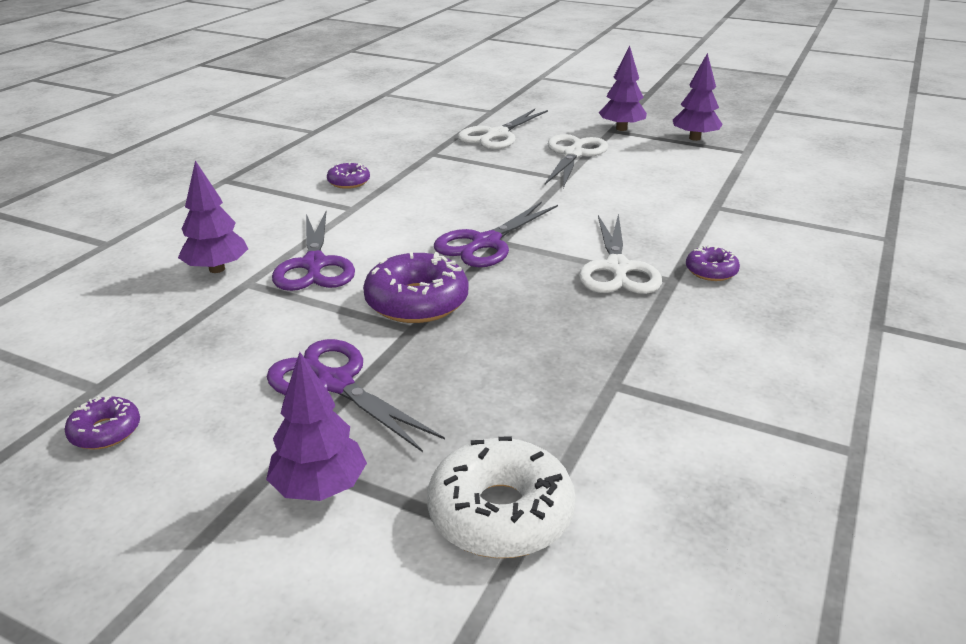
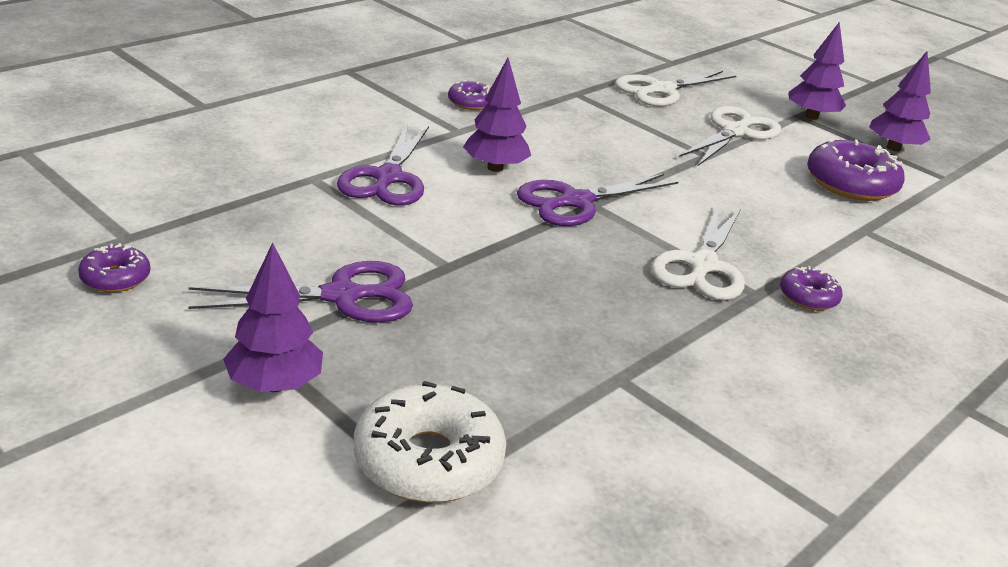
camera: 15 degrees right, 0 degrees up
(217, 269) = (292, 157): purple tree -> purple tree (495, 168)
(335, 383) = (342, 296): purple scissors -> purple scissors turned 105 degrees clockwise
(417, 302) = (468, 241): purple donut -> purple donut (851, 184)

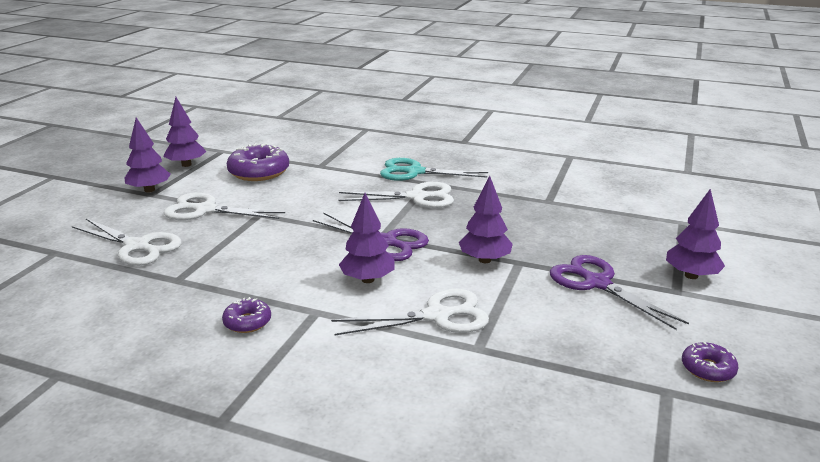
camera: 110 degrees left, 5 degrees down
(387, 178) = (437, 316): purple scissors -> white scissors
(428, 460) = (668, 227): white donut -> none
(474, 245) = (485, 260): none -> purple tree
(808, 297) = (415, 172): purple donut -> turquoise scissors

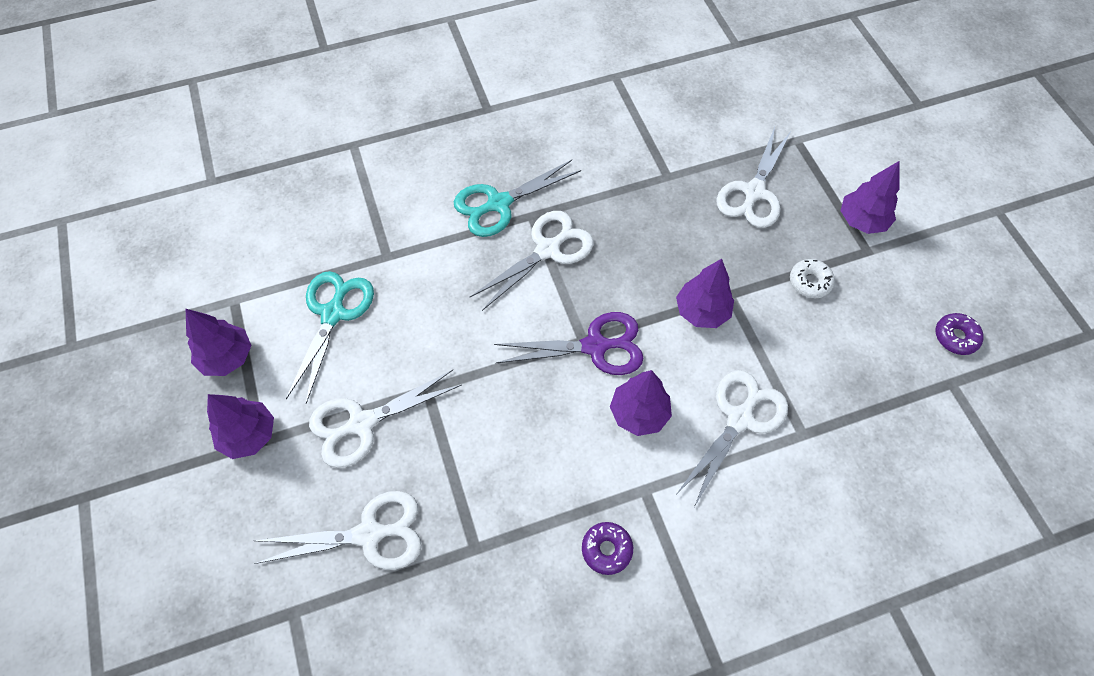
camera: 40 degrees left, 35 degrees up
(259, 172) = (333, 314): purple donut -> turquoise scissors
(597, 283) = (810, 282): purple scissors -> white donut
(608, 230) = (754, 192): none -> white scissors

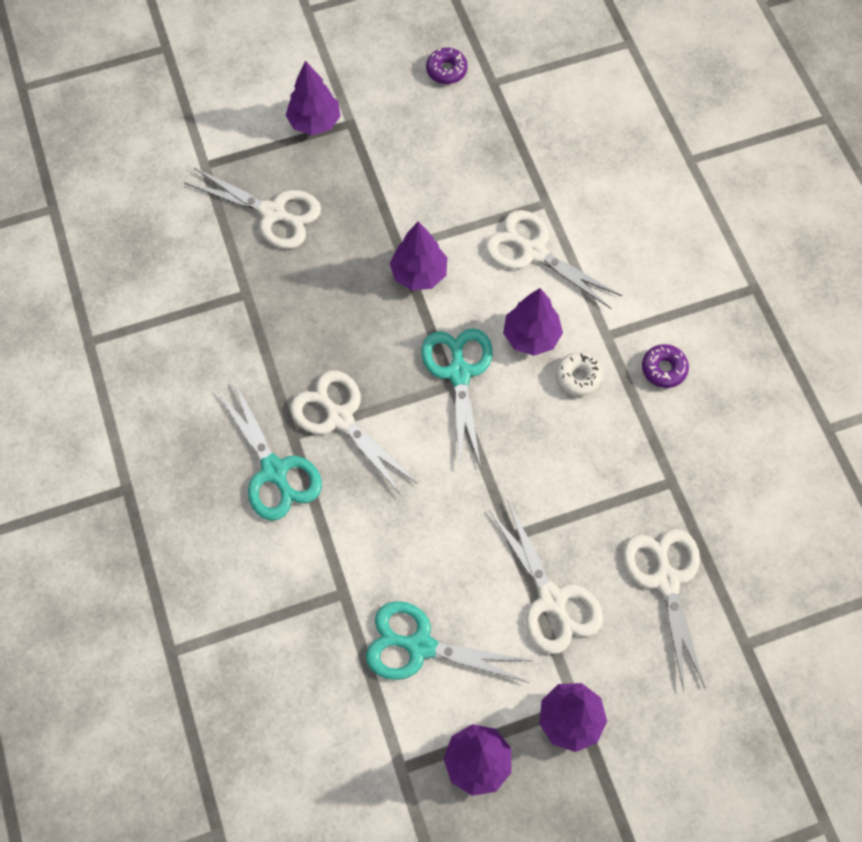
camera: 90 degrees left, 5 degrees up
(595, 346) = (459, 373): purple scissors -> turquoise scissors
(810, 282) = (386, 176): white donut -> white donut (578, 377)

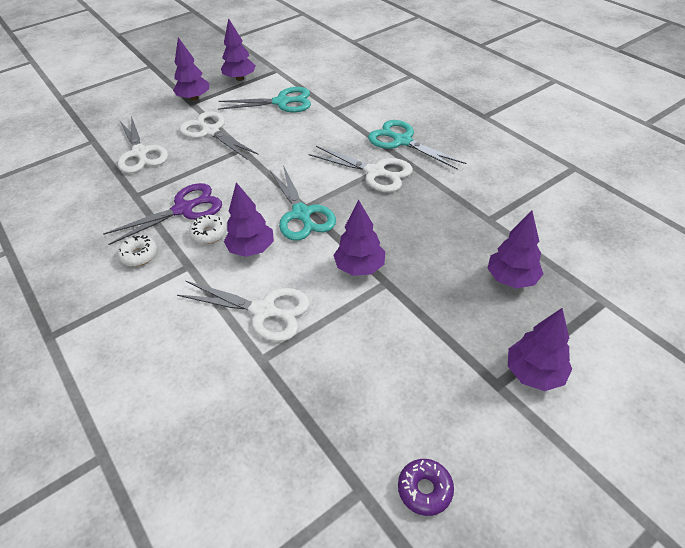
camera: 165 degrees right, 20 degrees down
(273, 213) = (511, 279): white scissors -> purple tree
(606, 431) = (183, 209): none -> purple scissors
(663, 369) = (139, 255): purple donut -> white donut

